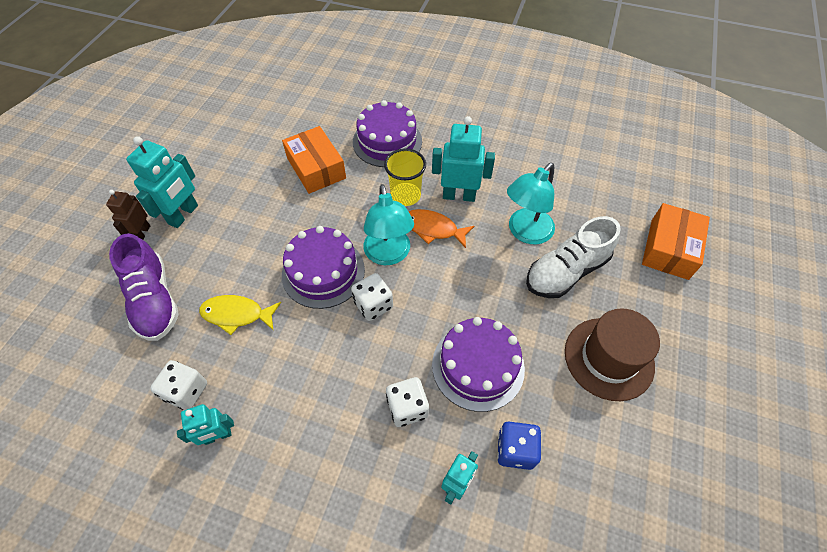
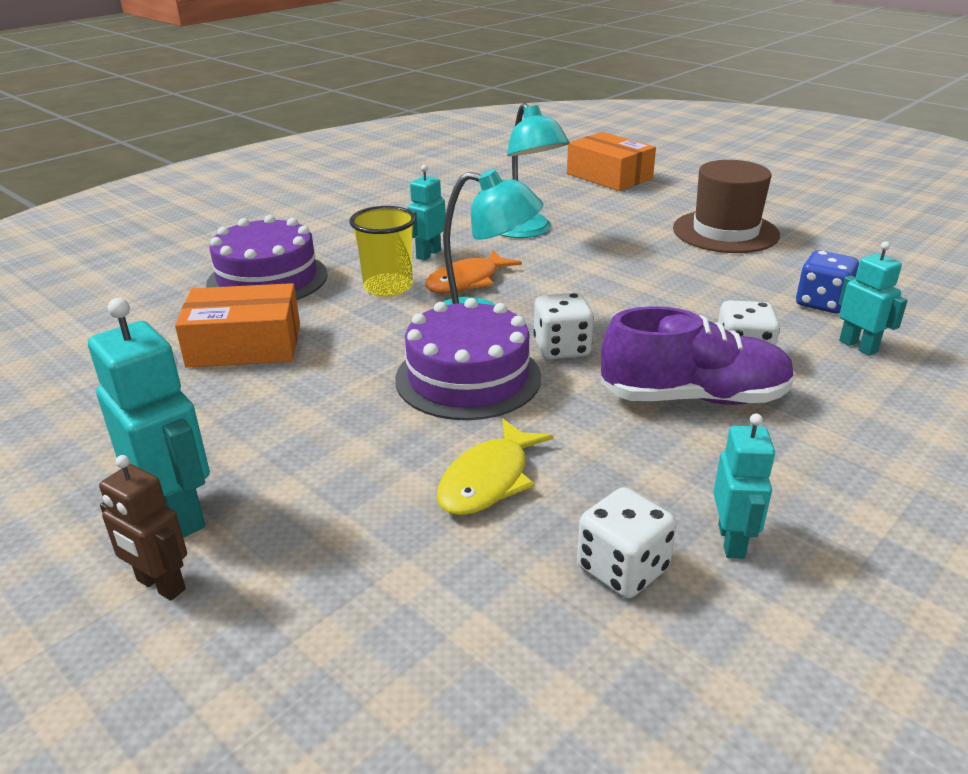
camera: 65 degrees left, 25 degrees down
(154, 300) = (371, 588): purple shoe -> purple shoe (694, 397)
(459, 195) = (428, 254): turquoise robot -> turquoise robot, size x0.61
(478, 366) = (701, 299): purple cake -> none
(566, 271) = (600, 224): white shoe -> none

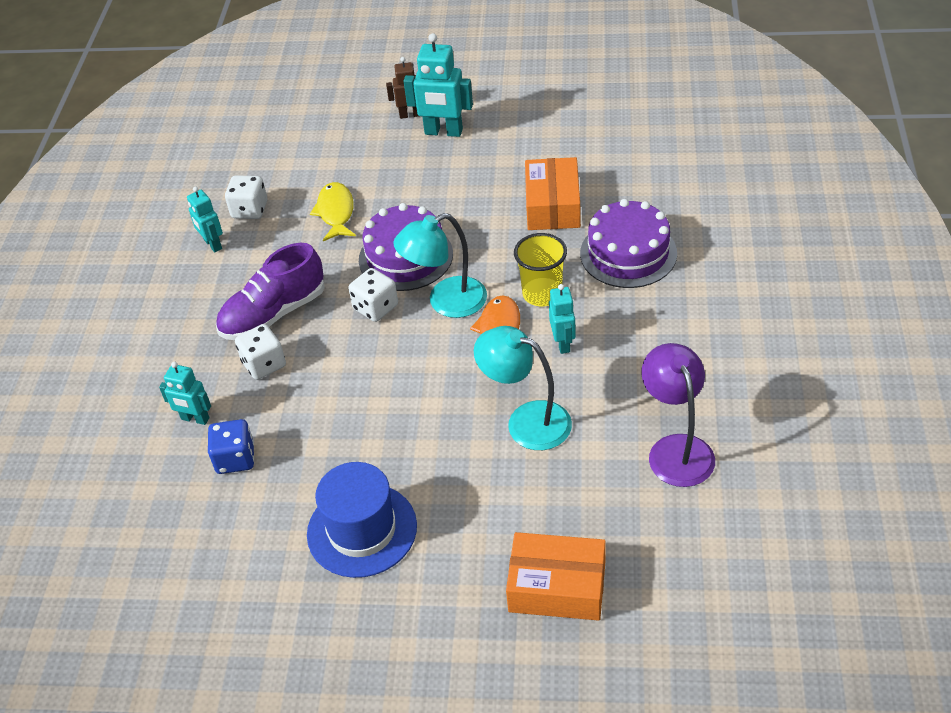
camera: 145 degrees right, 15 degrees up
(245, 345) = (553, 205): orange box -> orange box turned 45 degrees counterclockwise
(447, 189) = (676, 449): none -> purple lamp
(725, 232) = (362, 530): brown hat -> blue hat

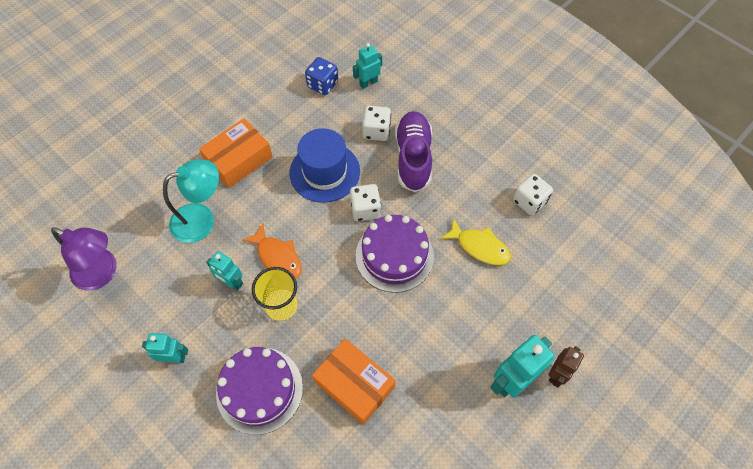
camera: 125 degrees right, 15 degrees up
(212, 244) = (511, 163): turquoise robot -> turquoise robot (174, 358)
(362, 530) = (222, 107): blue hat -> blue hat (324, 172)
(446, 302) = (331, 248): turquoise lamp -> none
(557, 587) = (103, 157): orange box -> orange box (239, 160)

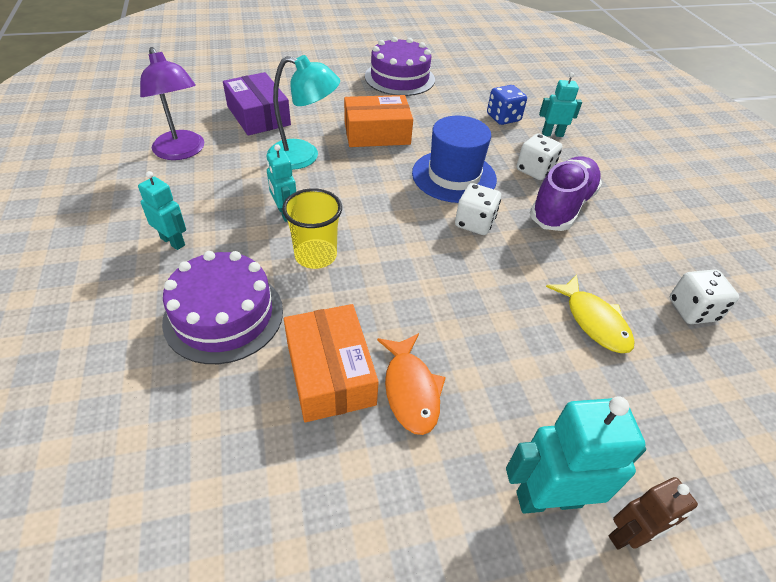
camera: 30 degrees right, 15 degrees down
(129, 196) = (258, 115): none -> purple box
(277, 257) = (348, 216): orange fish -> orange fish (410, 390)
(394, 256) = (477, 277): purple cake -> purple cake (399, 78)

